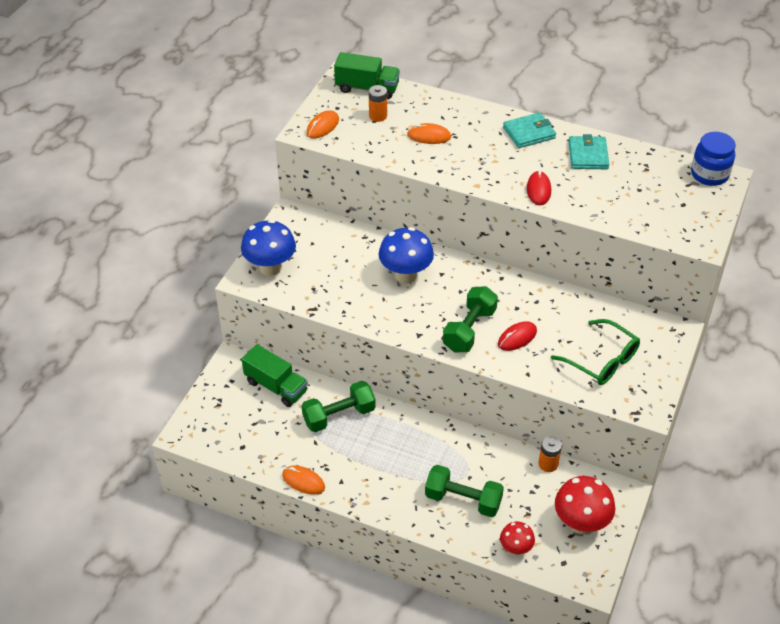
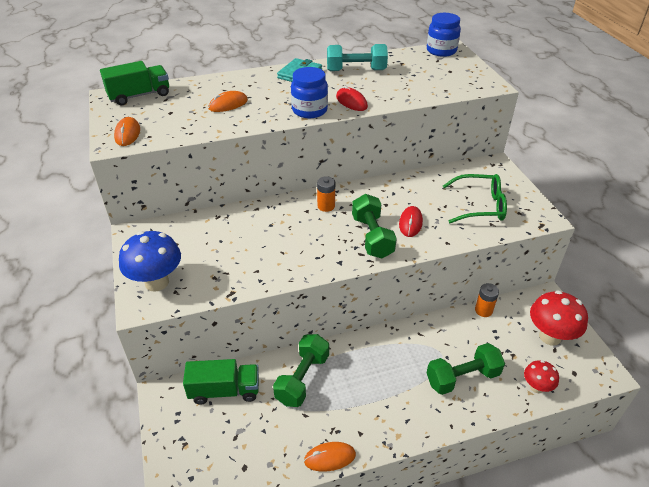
camera: 40 degrees left, 5 degrees down
(378, 116) = (169, 108): orange battery -> orange battery (326, 206)
(405, 275) = (281, 226): blue mushroom -> none
(490, 179) = (309, 110): none -> blue jar
(588, 155) = (356, 70): turquoise wallet -> turquoise dumbbell

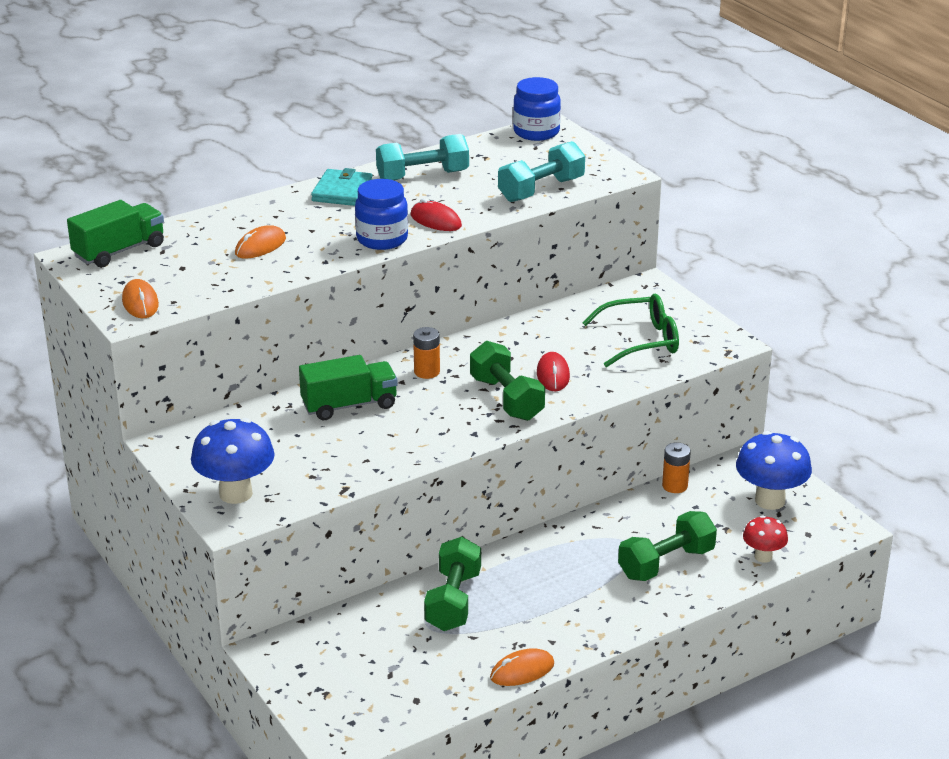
camera: 15 degrees left, 10 degrees down
(224, 390) = (352, 632): green truck -> green truck (349, 405)
(431, 89) = (541, 190): none -> turquoise dumbbell
(550, 336) = (770, 500): red mushroom -> blue mushroom

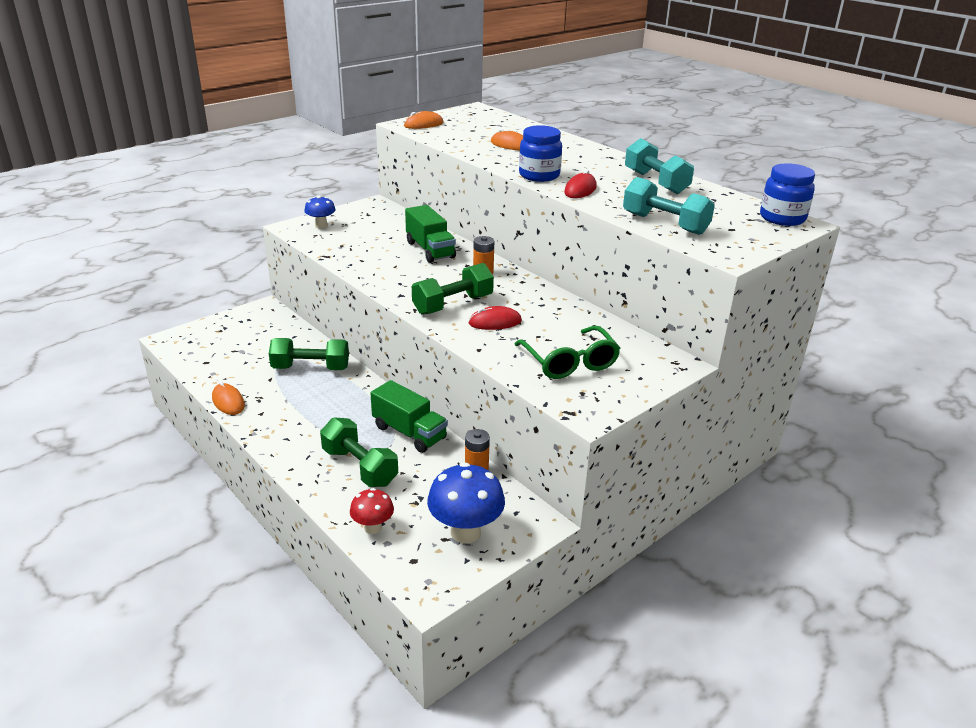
camera: 80 degrees right, 0 degrees up
(119, 251) = (487, 116): green truck -> green truck (409, 432)
(236, 493) = (321, 226): blue mushroom -> blue mushroom, size x0.57
(342, 191) = (609, 160): turquoise wallet -> none

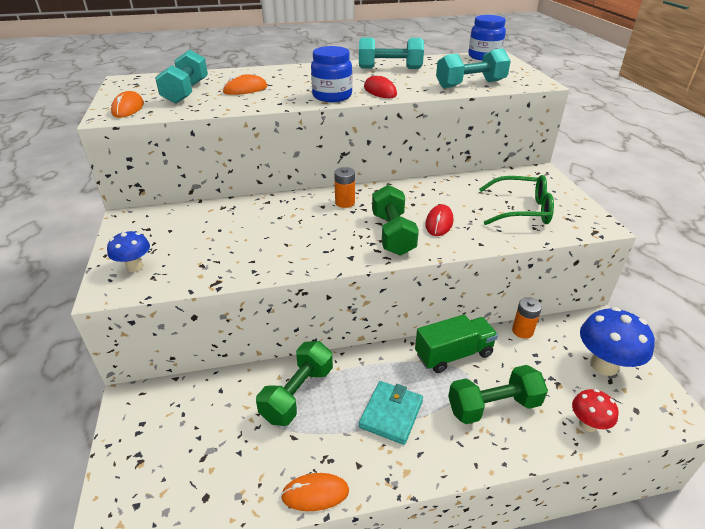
camera: 60 degrees left, 5 degrees up
(317, 415) = (391, 414): none -> turquoise wallet
(430, 250) = (273, 215): green truck -> none
(477, 130) = (186, 92): none -> turquoise dumbbell

